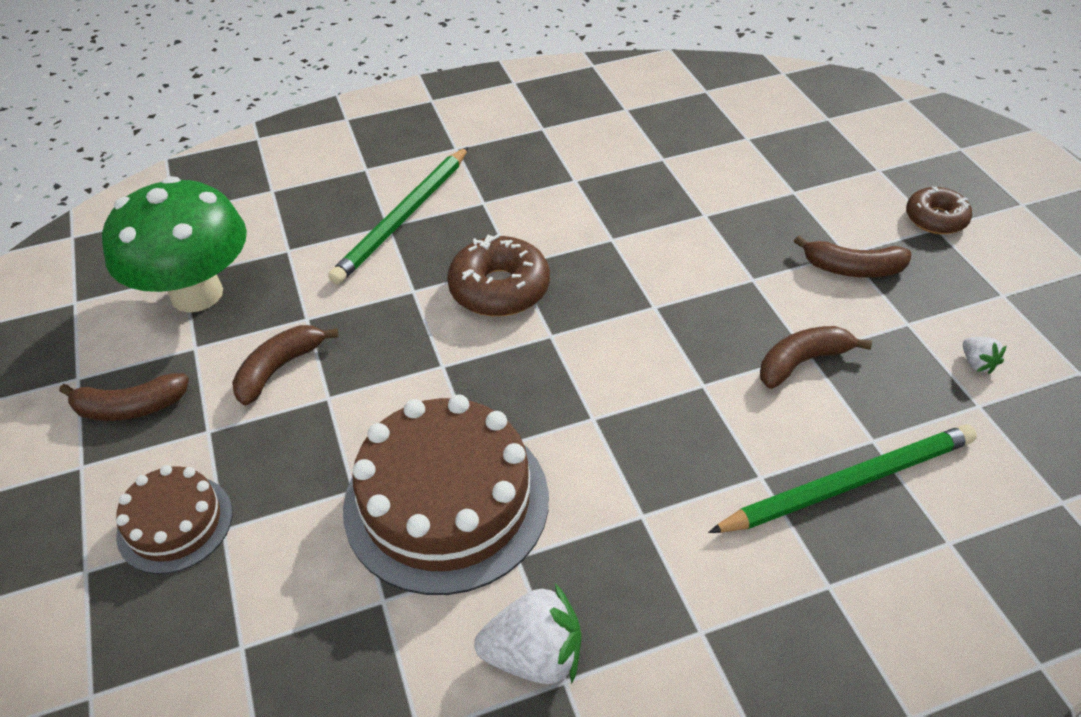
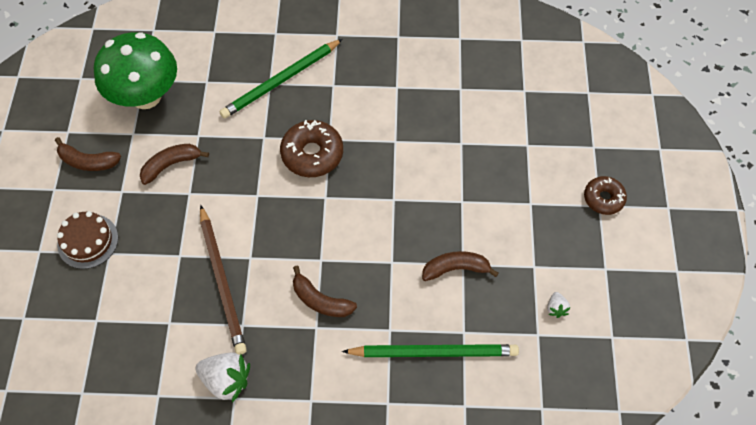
camera: 20 degrees right, 15 degrees up
(446, 502) = (222, 281): brown cake -> brown pencil
(853, 269) = (526, 216): brown banana -> brown banana (320, 300)

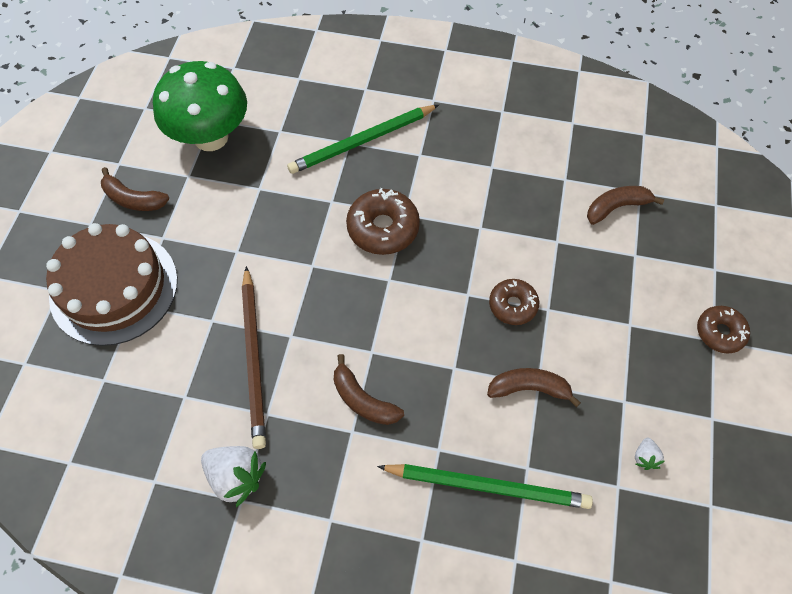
camera: 10 degrees right, 0 degrees up
(88, 241) = (114, 287): brown cake -> brown cake, size x1.84
(171, 165) = (223, 216): brown banana -> brown banana (616, 207)
(432, 202) = (513, 305): none -> brown donut

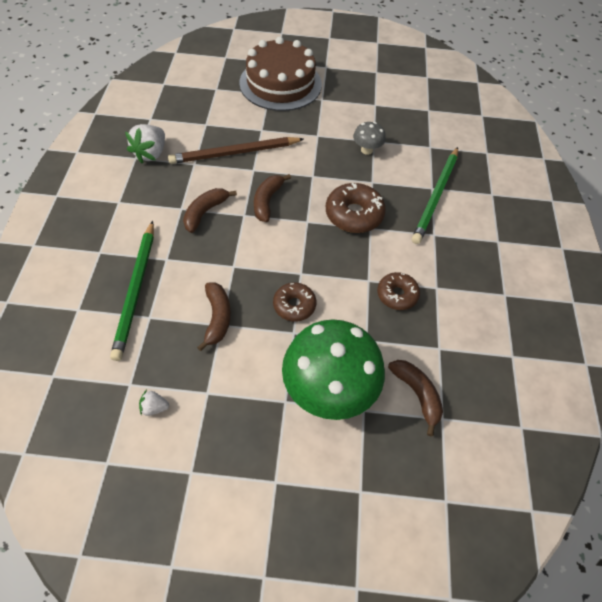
camera: 80 degrees right, 5 degrees down
(133, 199) = (349, 82): brown banana -> brown banana (267, 201)
(211, 137) = (412, 111): green mushroom -> green mushroom (329, 390)
(274, 198) = (367, 150): none -> grey mushroom
(363, 141) = (436, 196): green pencil -> green pencil turned 120 degrees counterclockwise
(720, 332) = (284, 489): brown donut -> brown donut (397, 295)

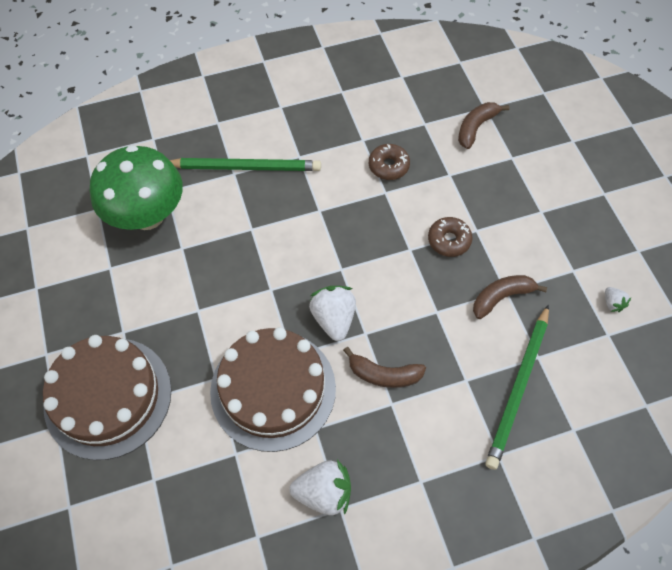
camera: 110 degrees left, 5 degrees up
(136, 290) = (518, 387): green pencil -> green pencil turned 135 degrees clockwise
(235, 153) = (273, 389): brown pencil -> brown cake
(267, 201) = (333, 318): brown banana -> white strawberry
(329, 390) = (511, 185): green mushroom -> green mushroom (147, 215)
(354, 214) = (309, 230): brown donut -> none
(367, 150) = (201, 250): grey mushroom -> none

